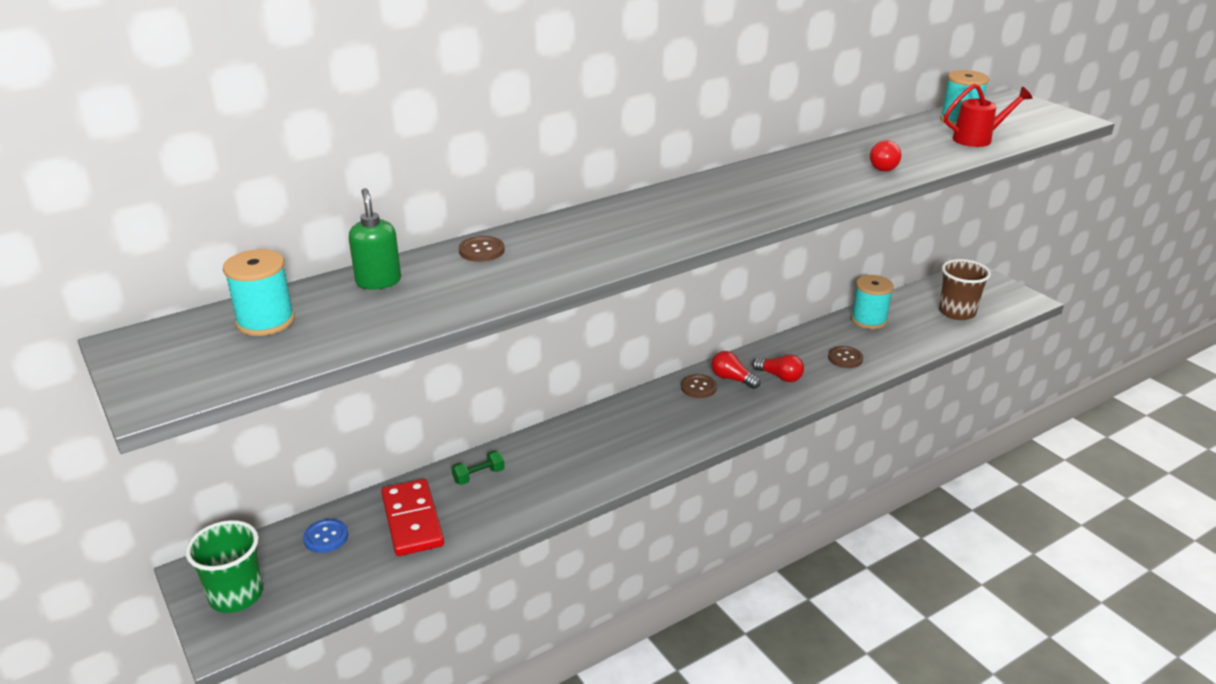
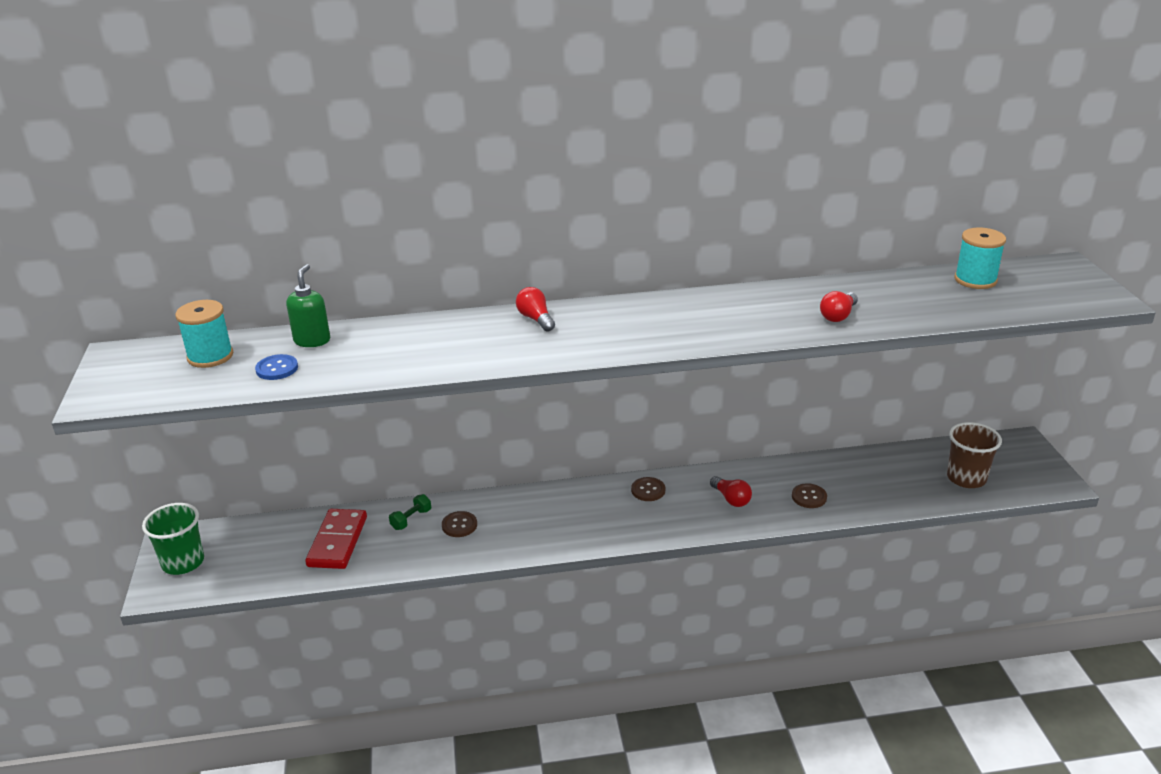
camera: 25 degrees right, 0 degrees up
(326, 537) = (269, 537): blue button -> blue button (277, 369)
(478, 476) = (411, 519): green dumbbell -> green dumbbell turned 45 degrees counterclockwise
(481, 251) = (409, 330): brown button -> brown button (459, 525)
(732, 379) = (685, 490): red light bulb -> red light bulb (536, 319)
(869, 320) = (865, 464): turquoise spool -> none
(978, 139) = (971, 304): red watering can -> none

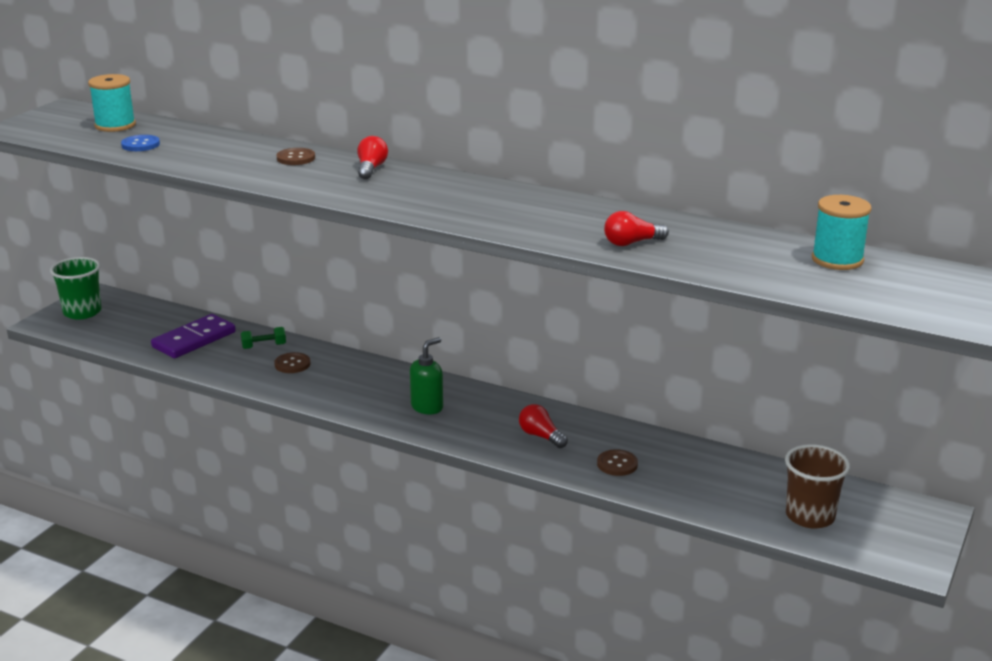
camera: 35 degrees right, 5 degrees down
(312, 340) = (193, 135): green soap dispenser -> green soap dispenser (427, 407)
(337, 541) = (194, 340): red domino -> purple domino
(648, 490) = (477, 400): brown button -> brown button (296, 158)
(731, 499) = (541, 436): red light bulb -> red light bulb turned 135 degrees clockwise

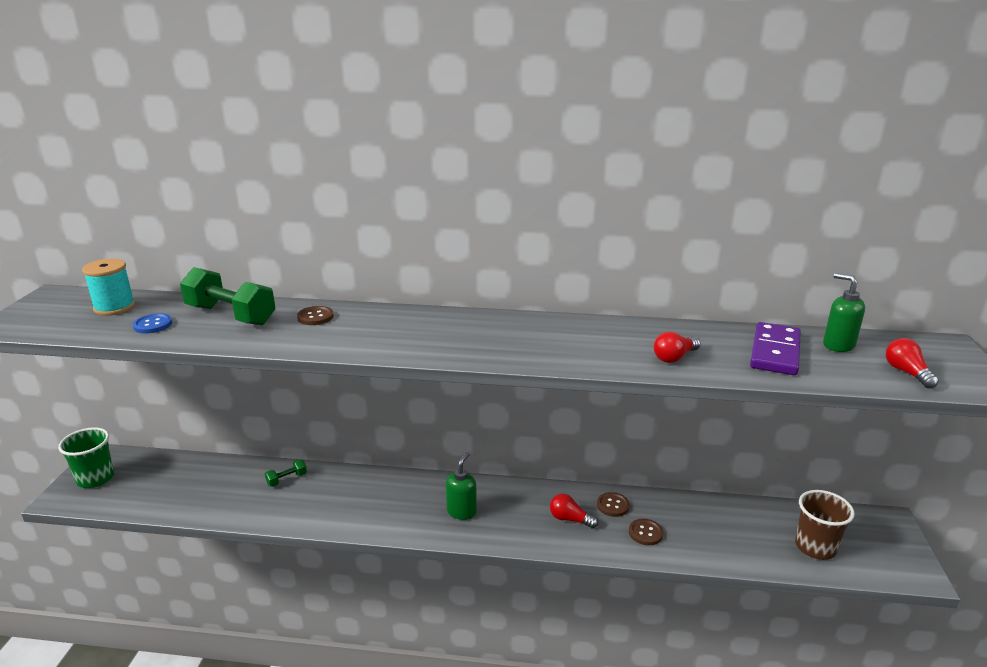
camera: 20 degrees left, 0 degrees up
(194, 340) = (218, 486): purple domino -> purple domino (774, 352)
(216, 146) = (231, 315): none -> green dumbbell
(292, 364) = (322, 493): brown button -> brown button (613, 505)
(371, 169) = (392, 318): red light bulb -> red light bulb (906, 373)
(837, 260) = (838, 345): turquoise spool -> green soap dispenser

